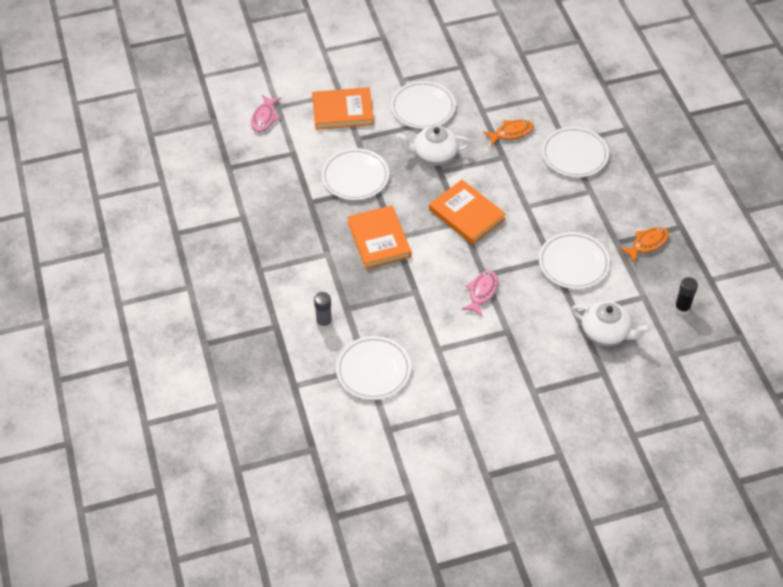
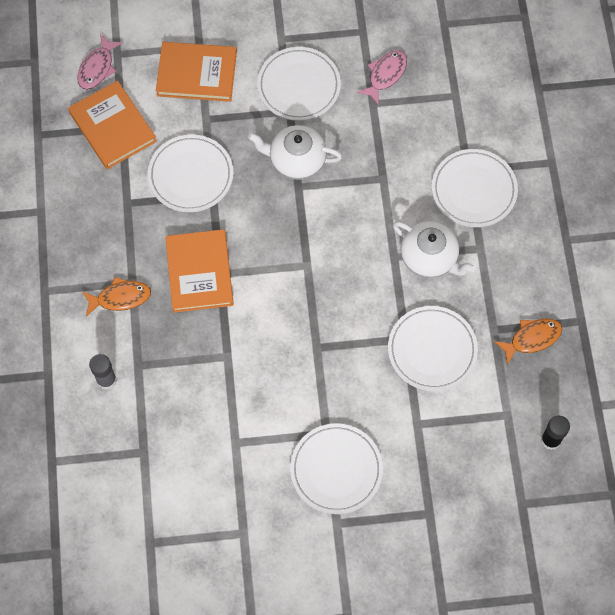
camera: 10 degrees right, 15 degrees up
(373, 370) = (151, 457): white plate -> white plate (336, 470)
(467, 214) = (316, 255): orange book -> orange book (113, 127)
(482, 292) = (308, 372): pink fish -> pink fish (385, 75)
(511, 133) = (401, 143): orange fish -> orange fish (120, 298)
(606, 333) = (446, 457): white teapot -> white teapot (429, 257)

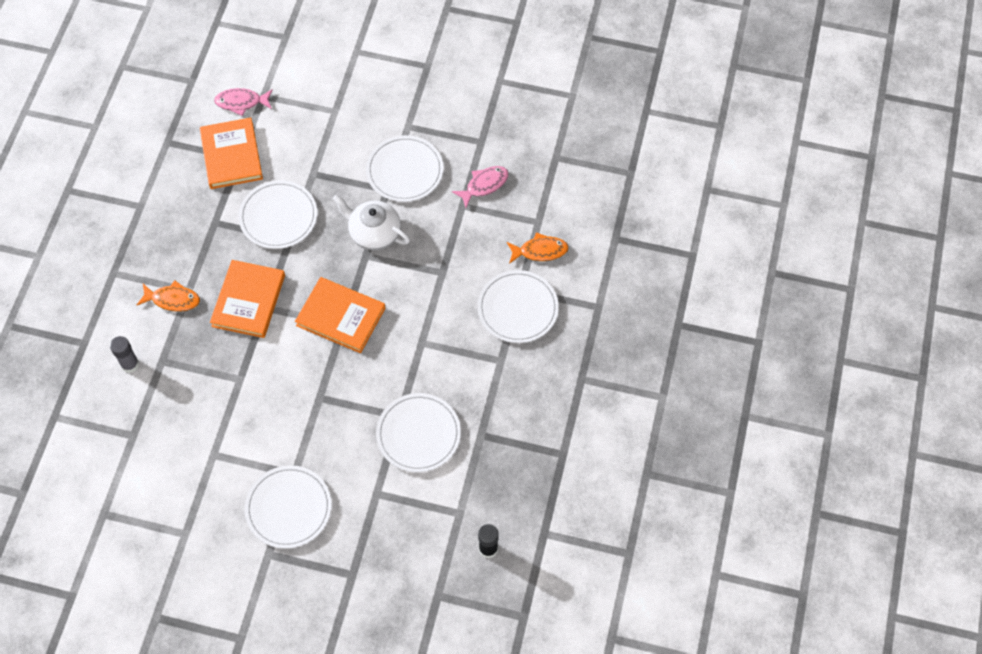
camera: 20 degrees right, 5 degrees down
(97, 68) = (241, 102): pink fish -> pink fish turned 45 degrees clockwise
(196, 74) = (322, 133): orange book -> orange book (340, 317)
(429, 257) = (452, 354): white teapot -> none
(532, 339) = (511, 454): orange fish -> orange fish (540, 251)

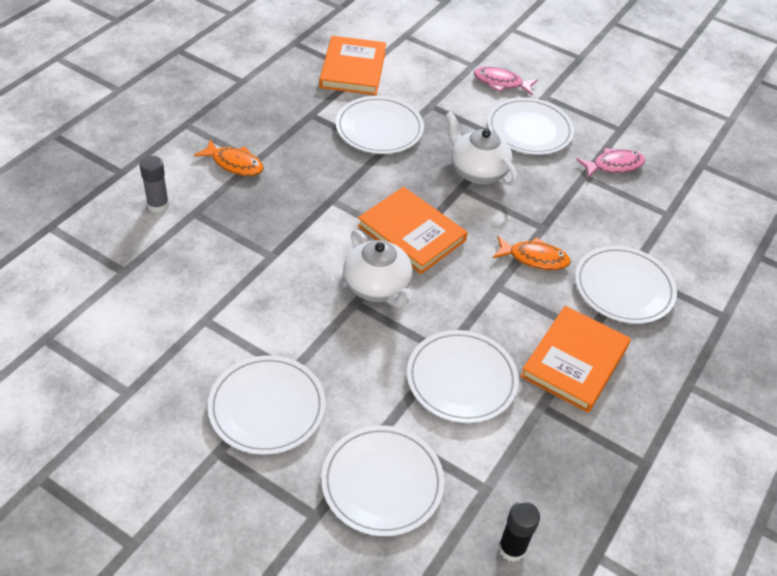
camera: 15 degrees right, 15 degrees down
(241, 102) = (381, 34): pink fish -> pink fish (501, 83)
(248, 301) = (315, 188): orange book -> orange book (574, 361)
(331, 377) = (377, 287): none -> white teapot
(388, 534) = (382, 482): none -> white plate
(540, 251) = (664, 241): orange fish -> orange fish (534, 258)

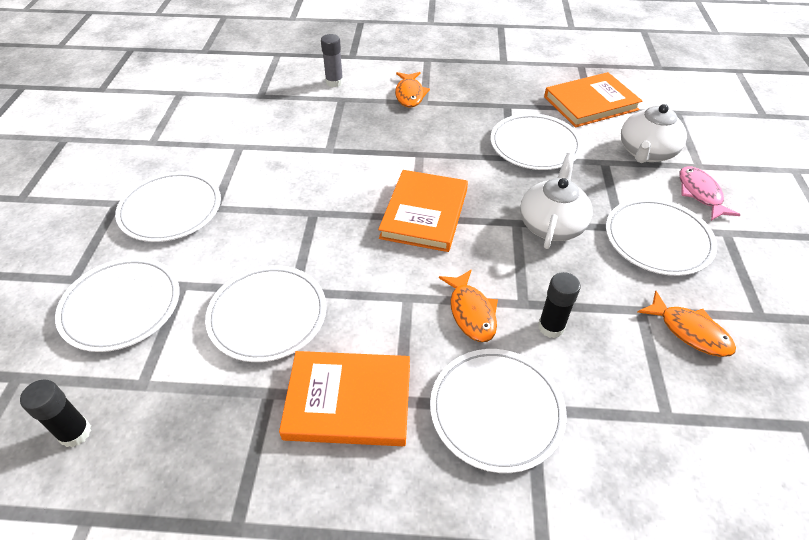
camera: 65 degrees right, 0 degrees up
(377, 287) = (341, 218): white teapot -> white teapot (646, 152)
(572, 225) = (551, 327): none -> black glue stick
(614, 165) = (690, 331): pink fish -> orange fish

